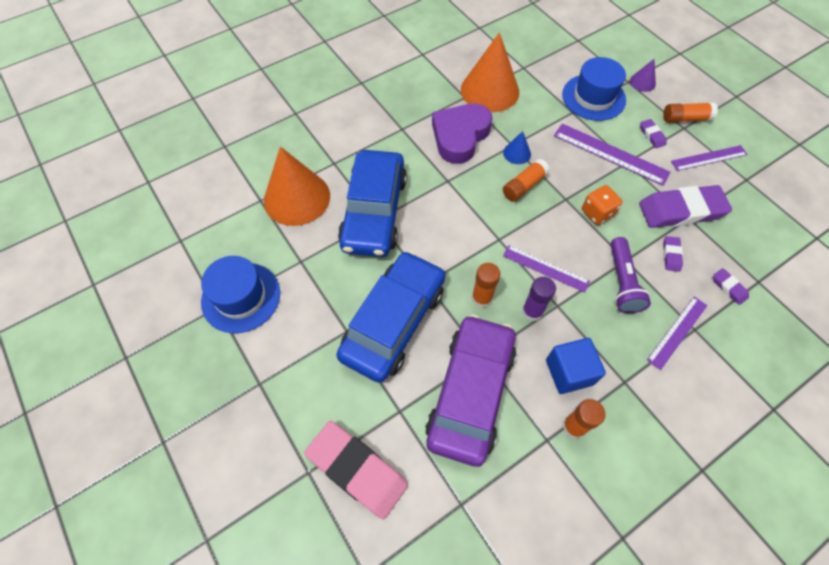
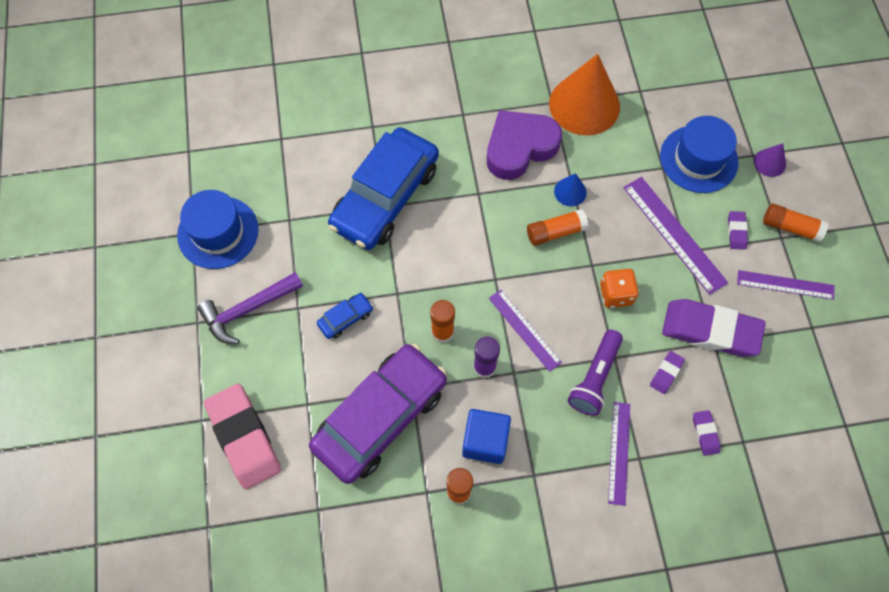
camera: 25 degrees right, 5 degrees up
(297, 198) = (317, 150): orange cone -> none
(302, 352) = (247, 310): none -> purple hammer
(394, 322) = (345, 318): blue car -> blue car, size x0.40
(677, 332) = (619, 452): purple ruler -> purple ruler turned 60 degrees counterclockwise

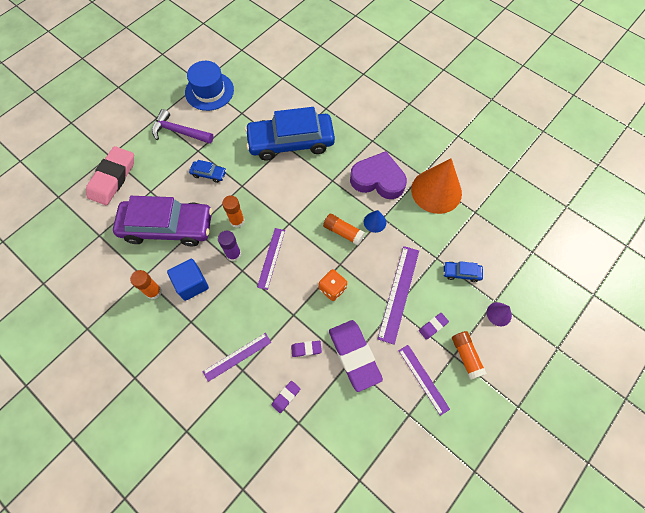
camera: 50 degrees right, 0 degrees up
(595, 378) = (272, 313): purple flashlight -> none
(698, 159) = (461, 273): blue hat -> blue car

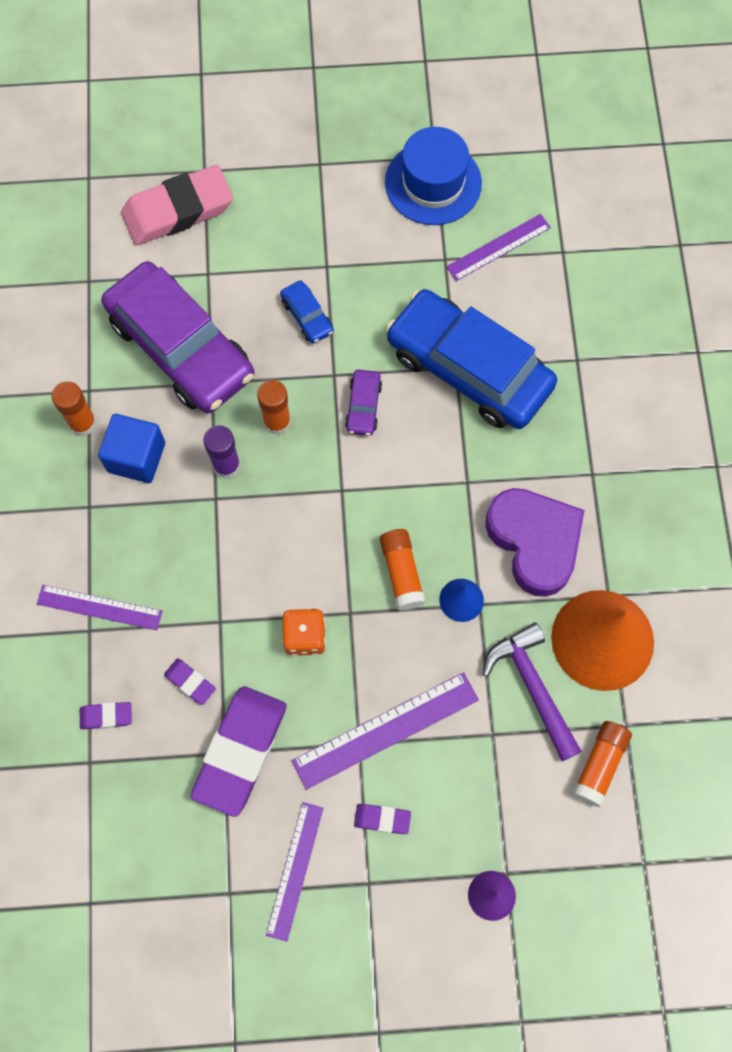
camera: 45 degrees right, 5 degrees up
(179, 132) = (329, 214): purple hammer -> purple hammer (532, 686)
(265, 187) = (363, 406): none -> purple car
(271, 258) = (269, 517): purple ruler -> purple ruler (498, 247)
(461, 273) = (503, 789): blue car -> none
(466, 356) = (382, 901): orange glue stick -> orange glue stick (599, 764)

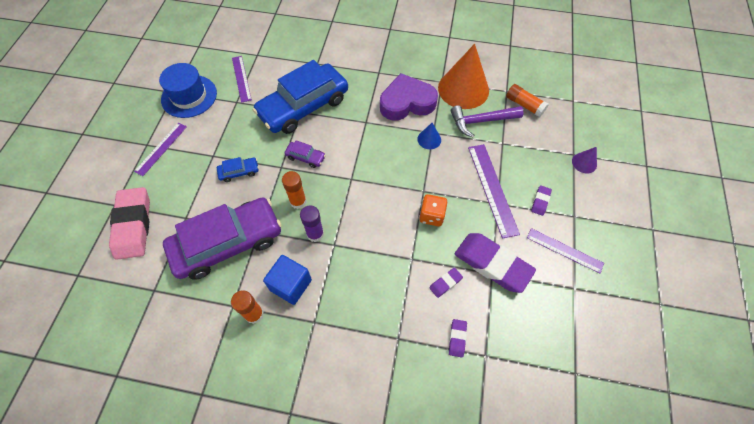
camera: 75 degrees left, 10 degrees down
(99, 607) = (384, 328): purple ruler -> purple ruler (161, 148)
(401, 572) = (407, 162): orange glue stick -> none

